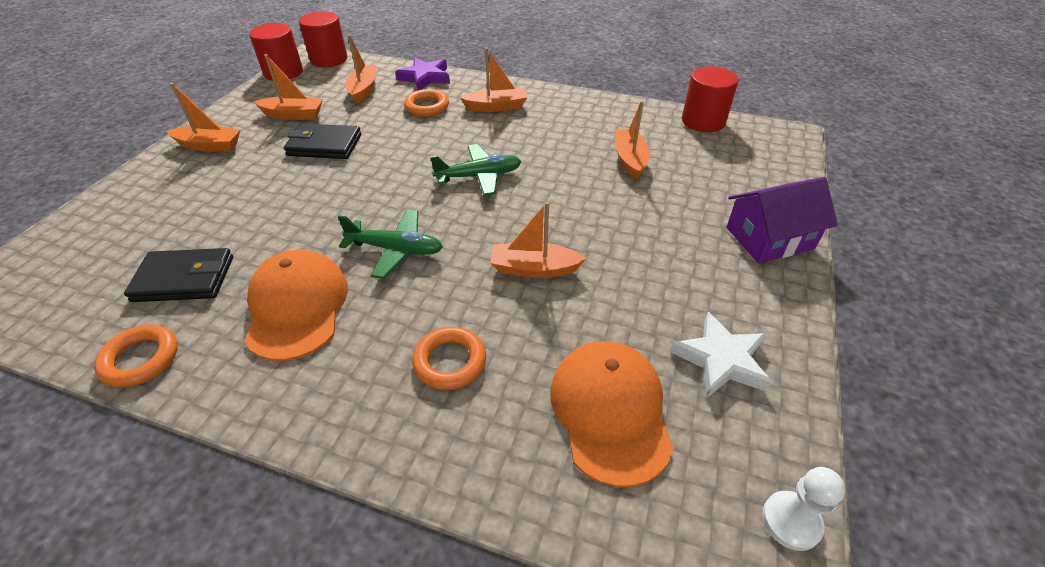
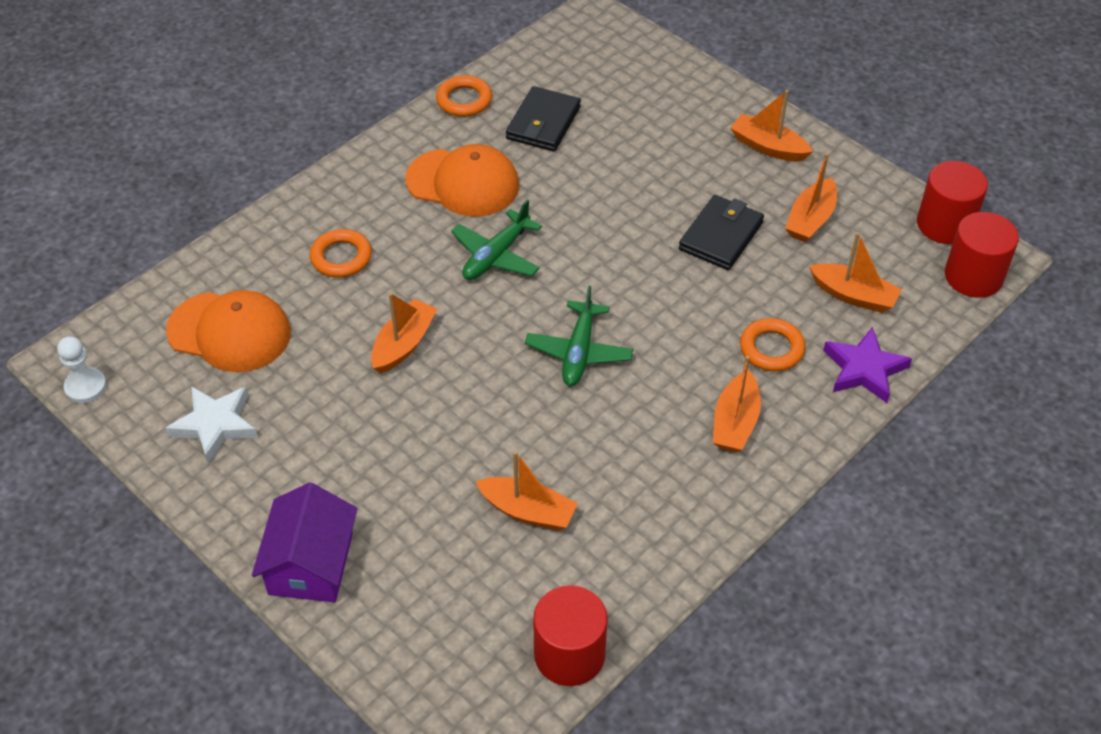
camera: 115 degrees right, 5 degrees up
(209, 146) = (768, 147): orange boat -> orange boat turned 90 degrees clockwise

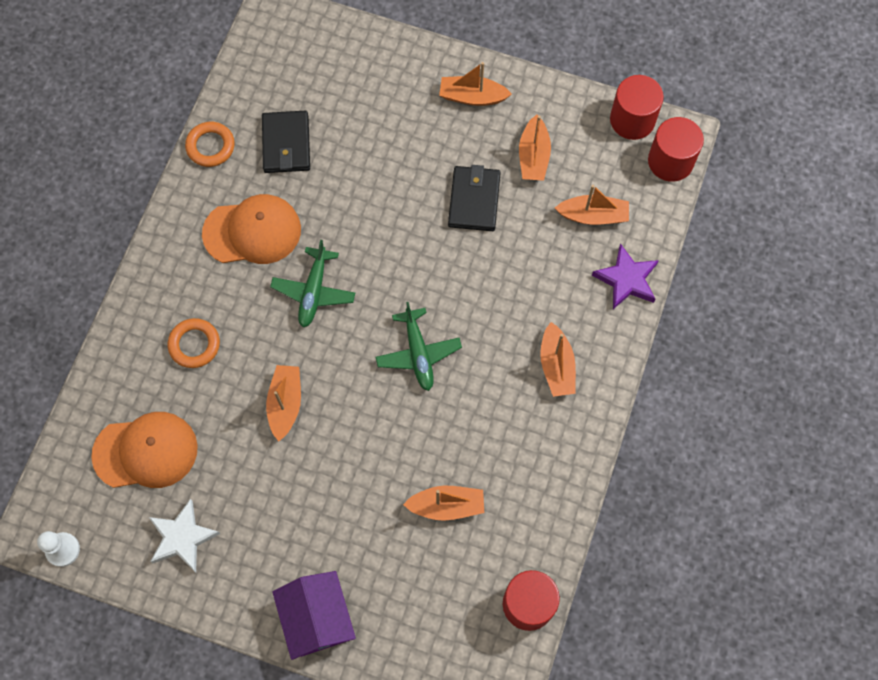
camera: 25 degrees left, 20 degrees up
(771, 349) = (555, 290): orange ring -> none

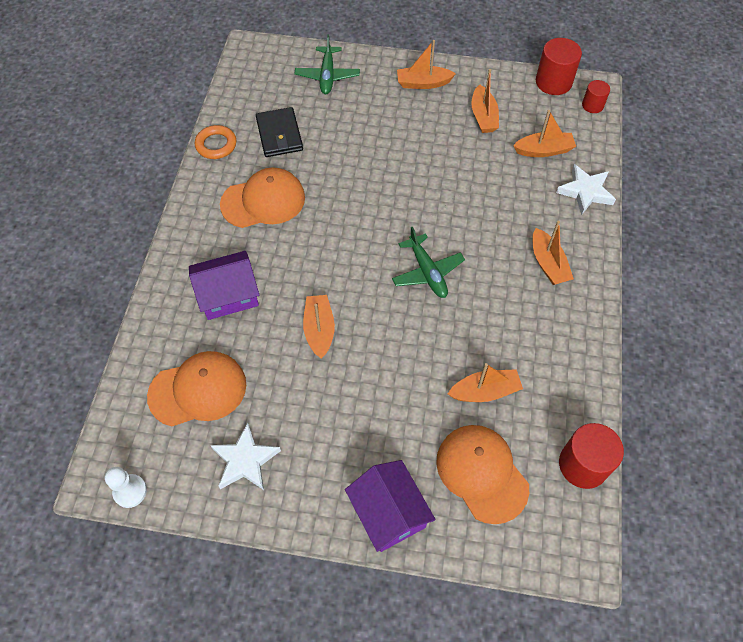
camera: 10 degrees left, 10 degrees down
(194, 344) = (228, 295): orange ring -> purple house
(314, 291) = (325, 238): green plane -> green plane (327, 76)
(421, 594) = (482, 473): none -> orange cap
(474, 200) = (444, 153): black wallet -> none
(626, 279) = (585, 191): purple star -> white star
(670, 161) = (592, 105): red cylinder -> red cylinder, size x0.58

